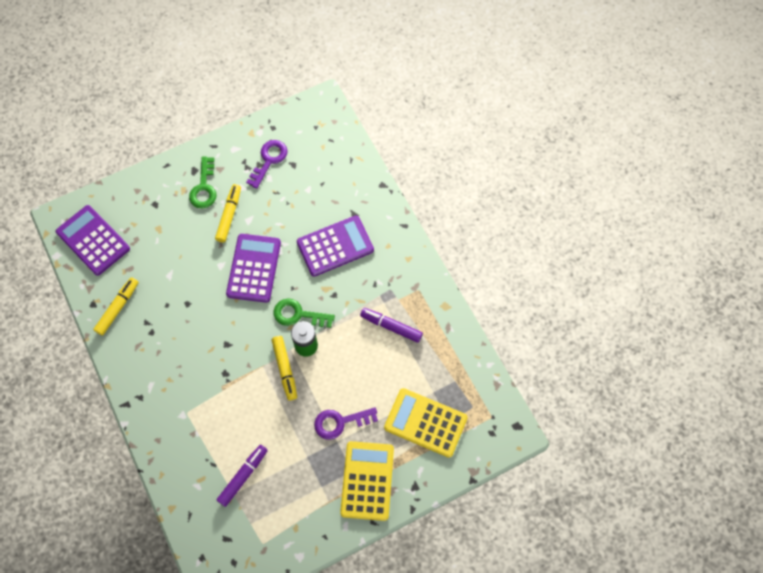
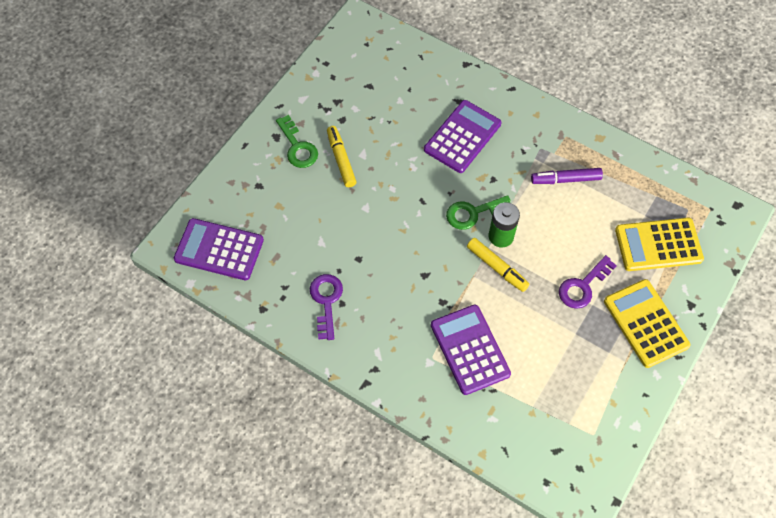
camera: 30 degrees left, 5 degrees down
(118, 308) = (291, 299): yellow marker -> none
(243, 476) = (529, 385): purple marker -> none
(254, 268) = (400, 194): purple calculator -> purple calculator (469, 349)
(269, 160) = (343, 93): purple key -> purple key (326, 301)

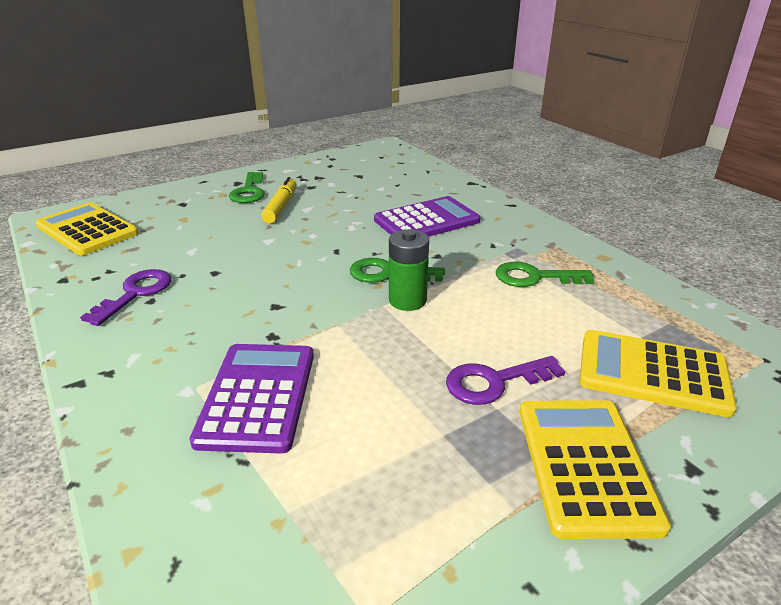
camera: 25 degrees right, 30 degrees down
(219, 250) = (87, 230): purple calculator -> yellow calculator
(497, 267) = (377, 325): yellow marker -> none
(566, 179) = (535, 277): purple marker -> green key

